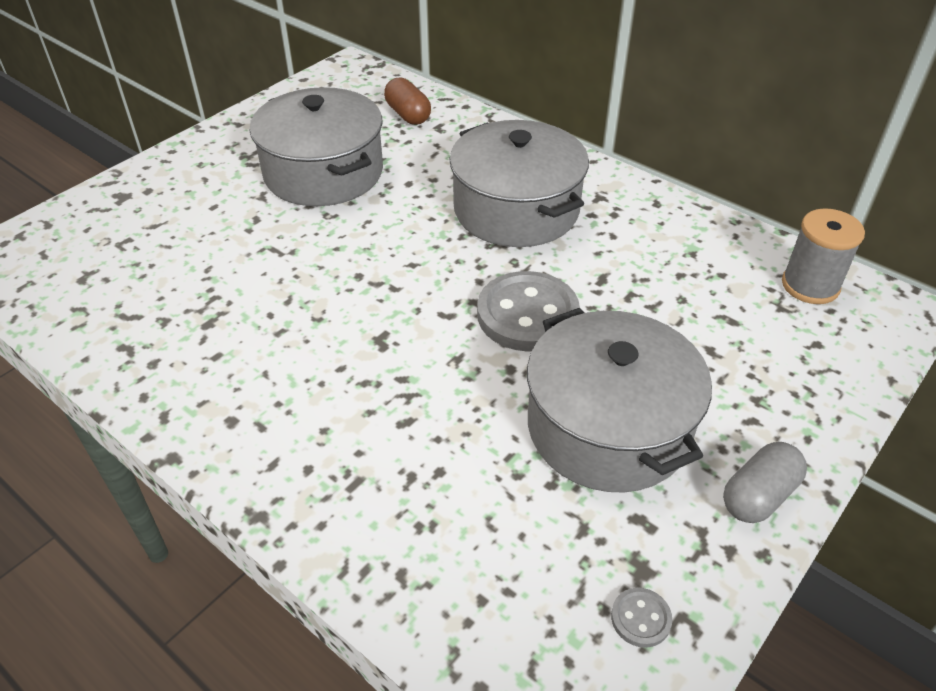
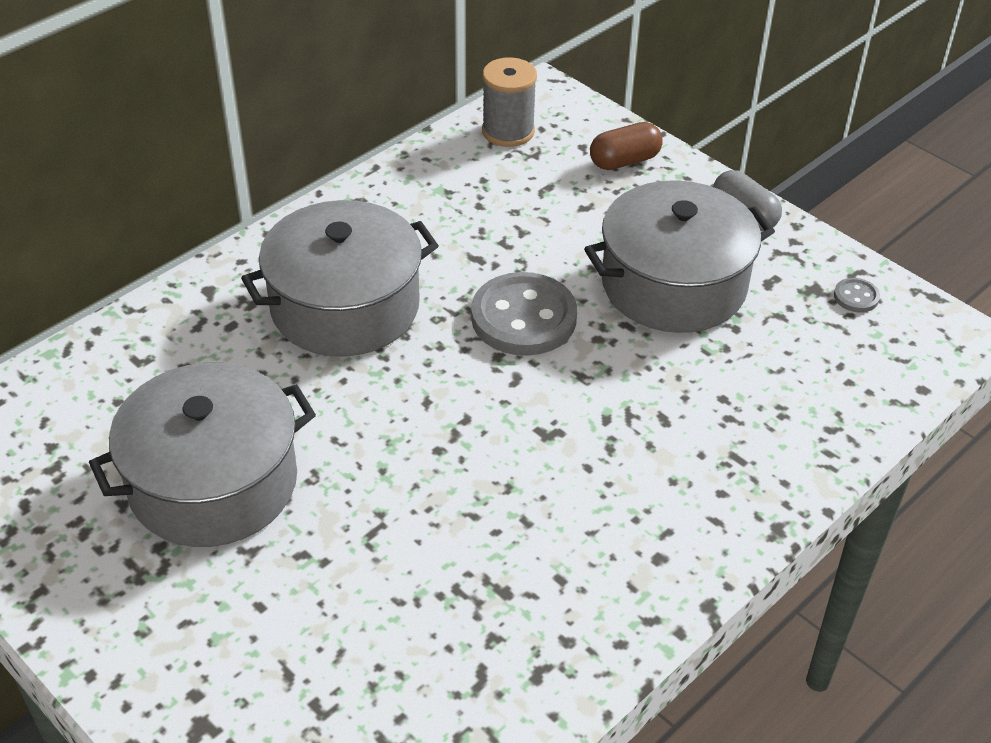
camera: 85 degrees left, 0 degrees up
(408, 115) = (96, 389): brown capsule -> brown capsule (624, 161)

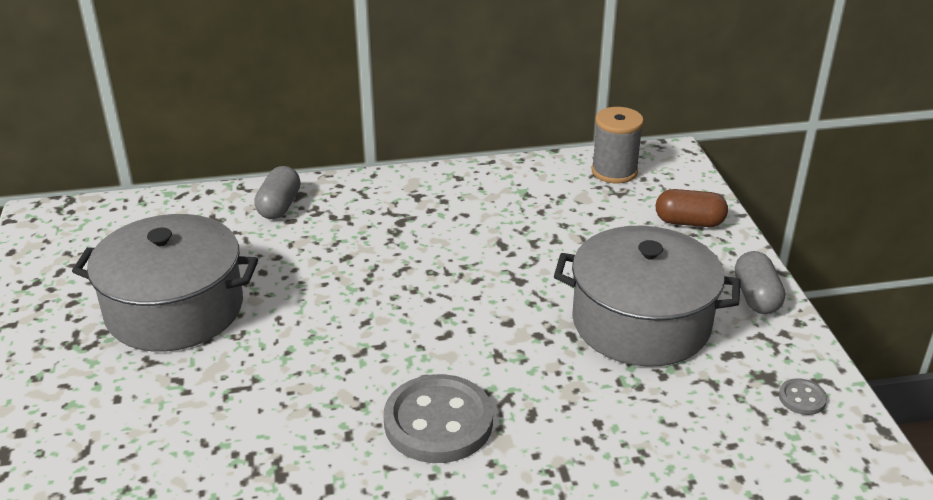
camera: 35 degrees right, 10 degrees down
(200, 314) = (279, 206): none -> grey capsule
(345, 306) = (376, 238): grey pot -> none
(523, 318) = (495, 297): grey button -> grey button (438, 422)

